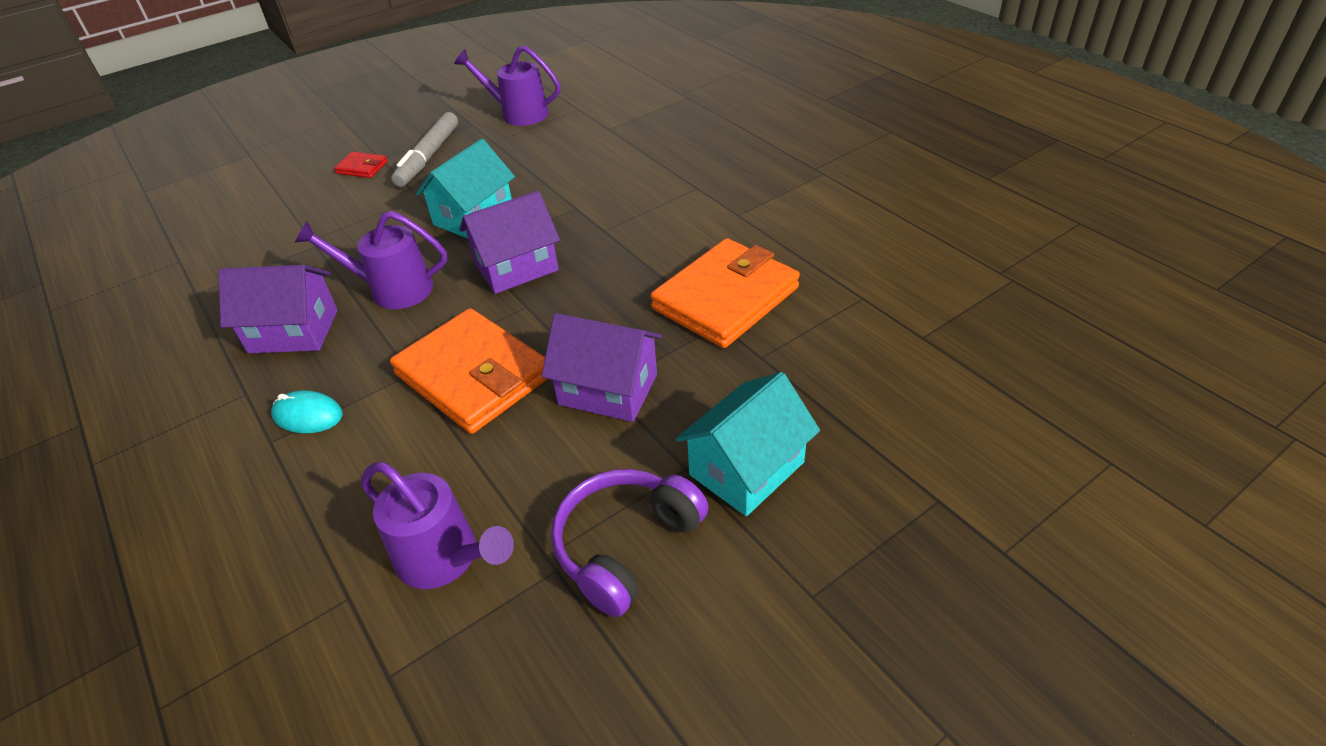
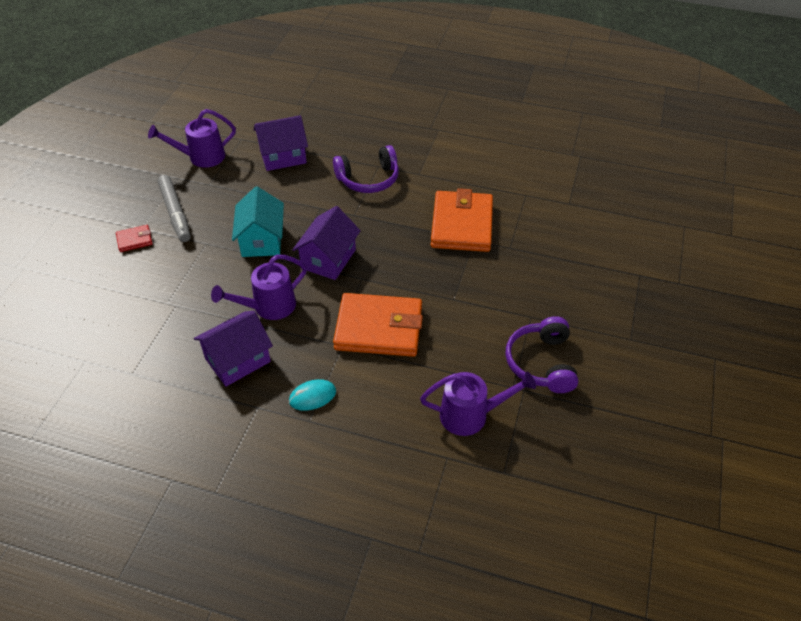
camera: 40 degrees left, 5 degrees up
(608, 389) = (456, 300): purple house -> purple house (283, 157)
(668, 198) = (368, 179): none -> purple headphones
(746, 468) = (556, 302): turquoise house -> none

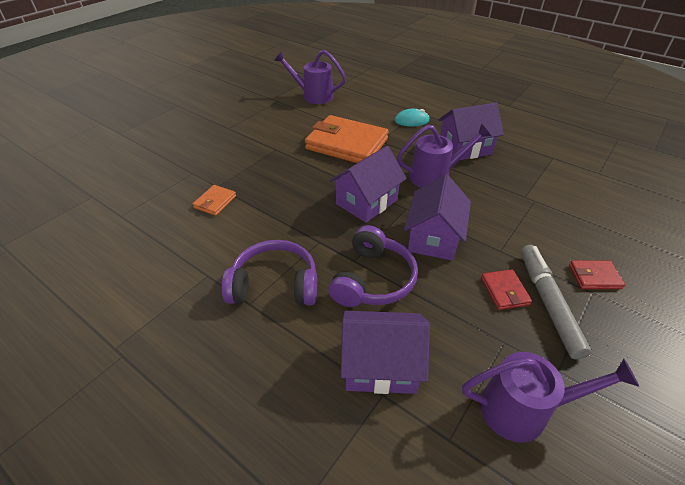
camera: 160 degrees left, 5 degrees down
(205, 213) = (504, 291): none -> red wallet
(262, 240) = (433, 238): turquoise house -> purple house
(462, 225) = (215, 202): orange wallet -> orange wallet, size x0.44
(541, 363) = (248, 106): purple headphones -> purple headphones (373, 279)

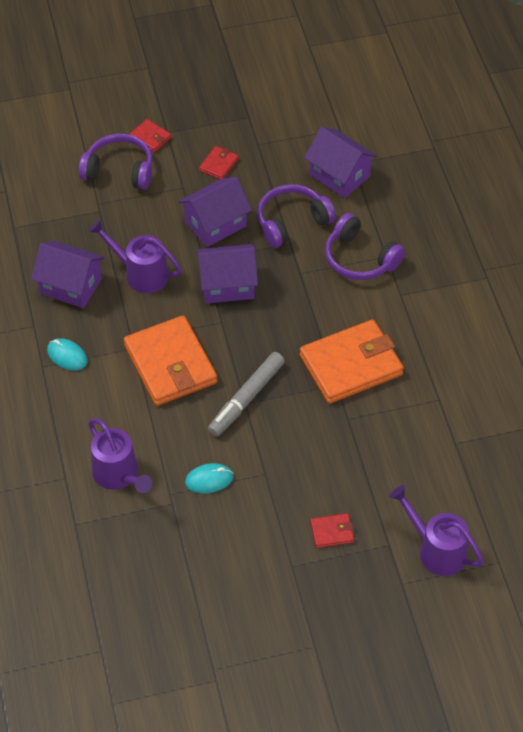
camera: 140 degrees left, 10 degrees up
(163, 124) = (332, 532): none -> red wallet
(215, 202) = (351, 365): orange wallet -> orange wallet, size x2.29
(261, 113) = (209, 480): none -> turquoise mouse
(524, 409) = (289, 116): purple watering can -> purple watering can (436, 550)
(548, 303) = (203, 144): grey marker -> grey marker (246, 399)
(564, 232) = (119, 170): none -> purple headphones

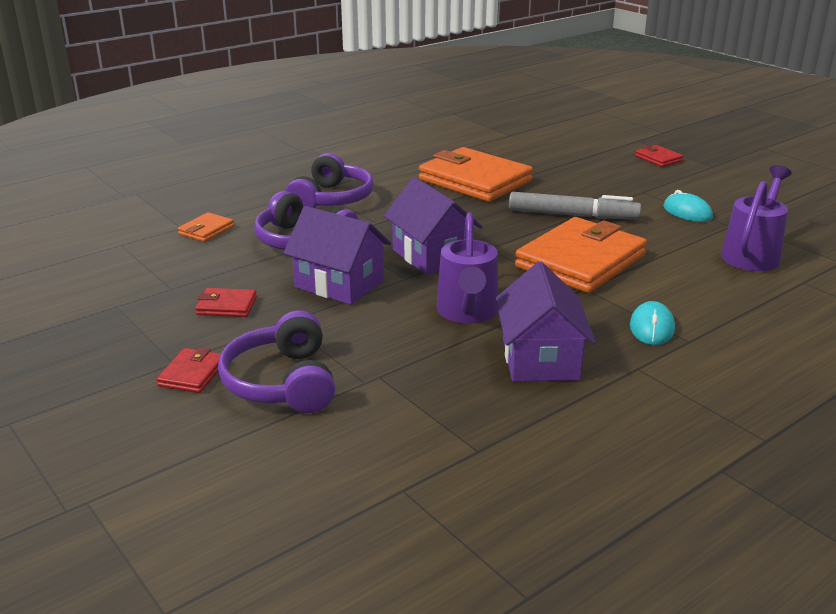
camera: 115 degrees left, 25 degrees down
(339, 175) = (206, 230): purple house -> orange wallet
(436, 550) = (617, 127): purple watering can -> none

